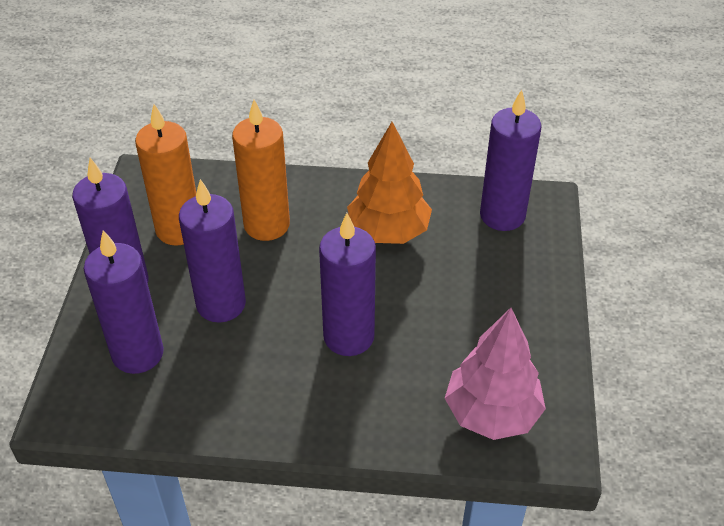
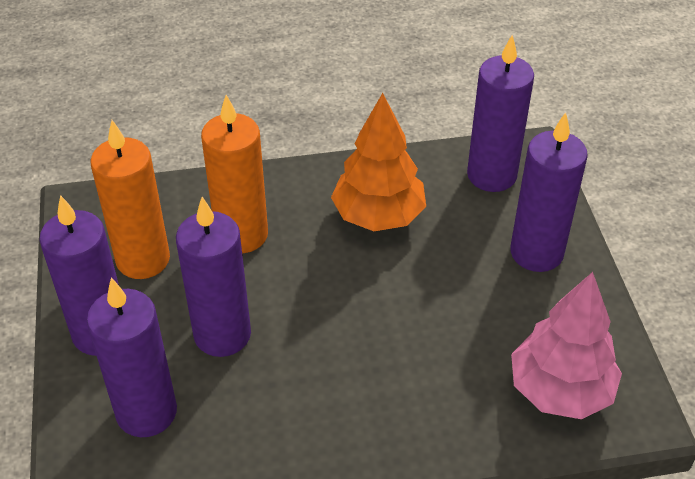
camera: 15 degrees left, 0 degrees up
(348, 337) = (378, 341): purple candle -> purple candle (536, 252)

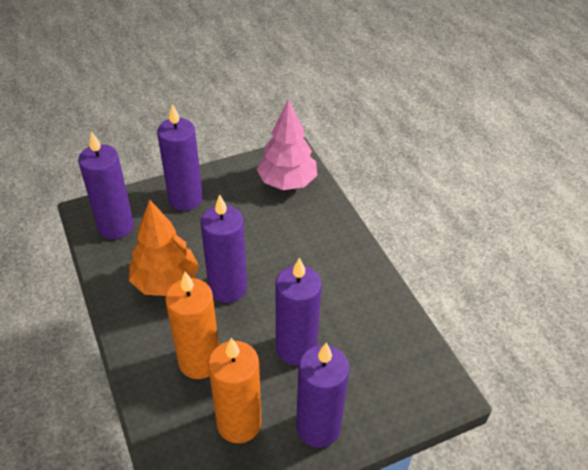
camera: 105 degrees left, 0 degrees up
(146, 412) = (372, 374): purple candle -> purple candle (228, 288)

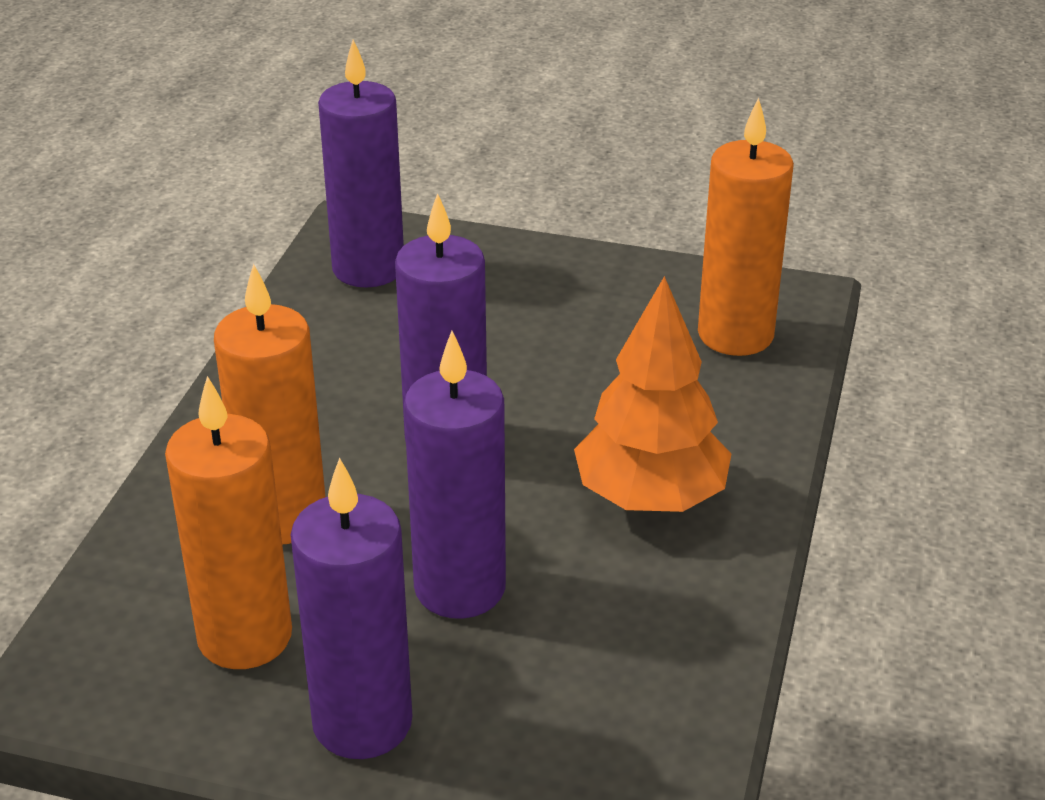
camera: 40 degrees right, 10 degrees down
(165, 282) = (357, 380): orange tree -> orange tree (650, 497)
(185, 199) = (523, 280): purple candle -> none
(287, 182) = (735, 335): pink tree -> orange candle

